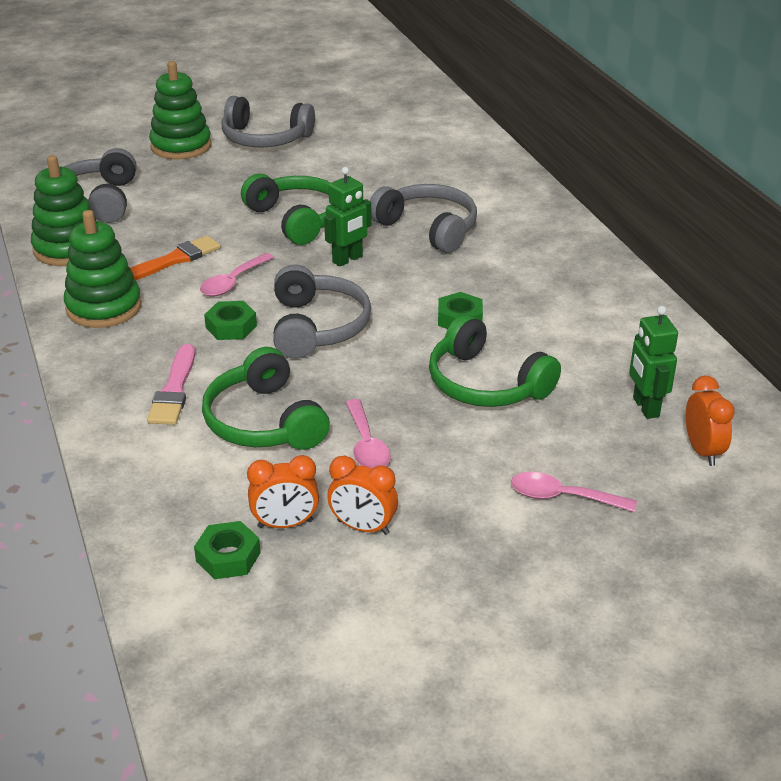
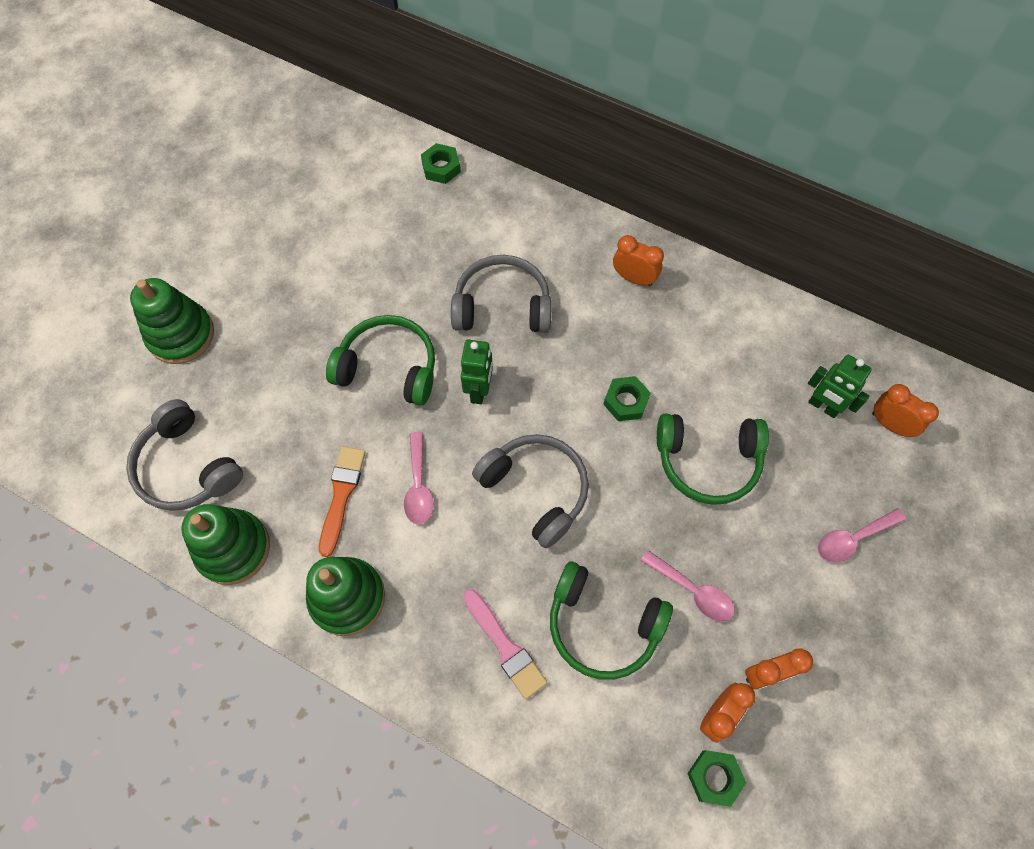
camera: 40 degrees left, 30 degrees up
(231, 326) = (472, 540): green nut -> green nut (441, 167)
(265, 138) = (247, 273): grey headphones -> none
(562, 261) = (634, 278): none -> orange clock

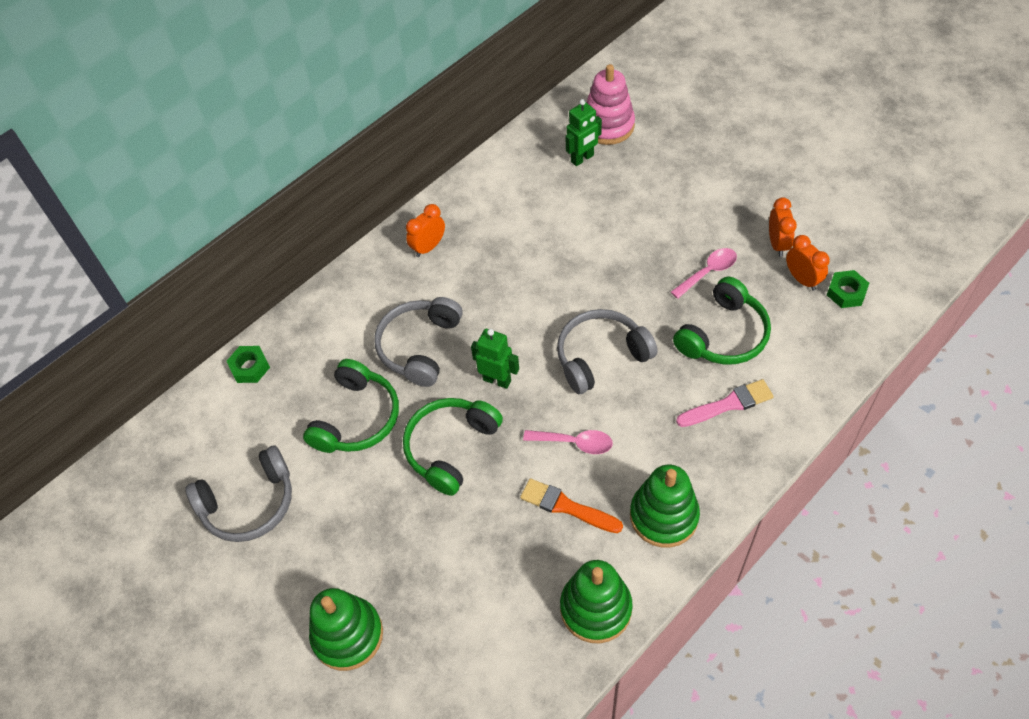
camera: 70 degrees left, 10 degrees down
(187, 467) = (500, 643): grey headphones -> grey headphones (249, 504)
(626, 401) = (540, 278): green nut -> none
(708, 461) = (607, 238): green headphones -> green headphones (357, 418)
(852, 539) = (689, 170): pink spoon -> none
(890, 424) = (608, 126): orange clock -> pink stacking toy

